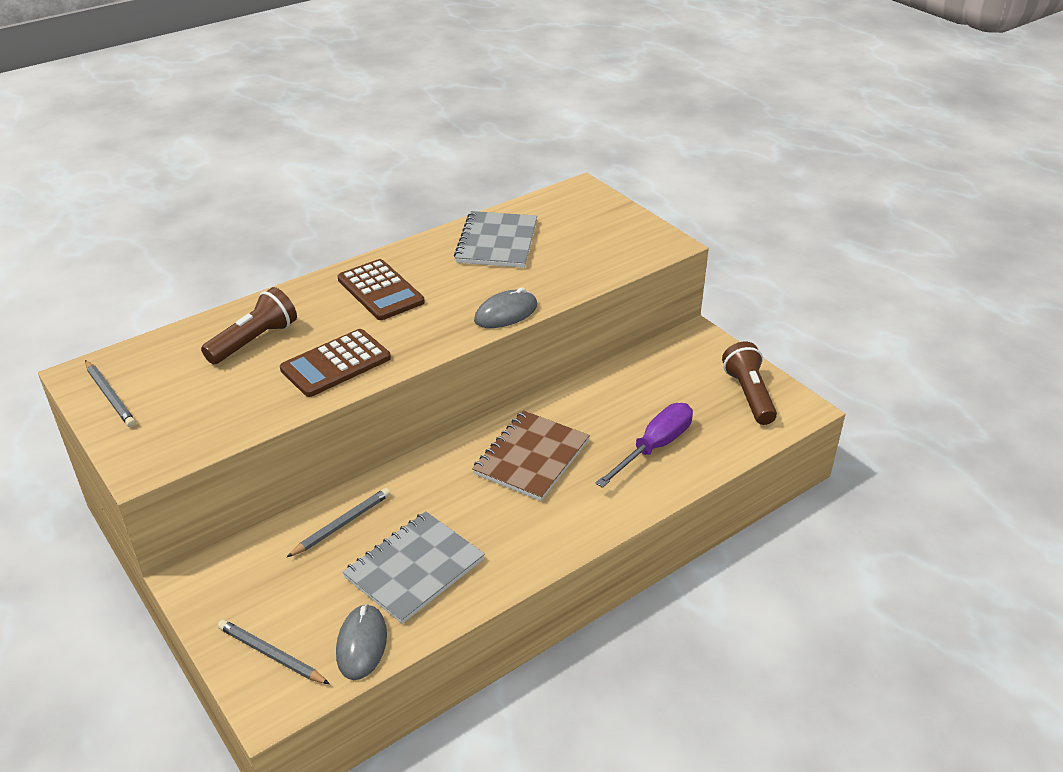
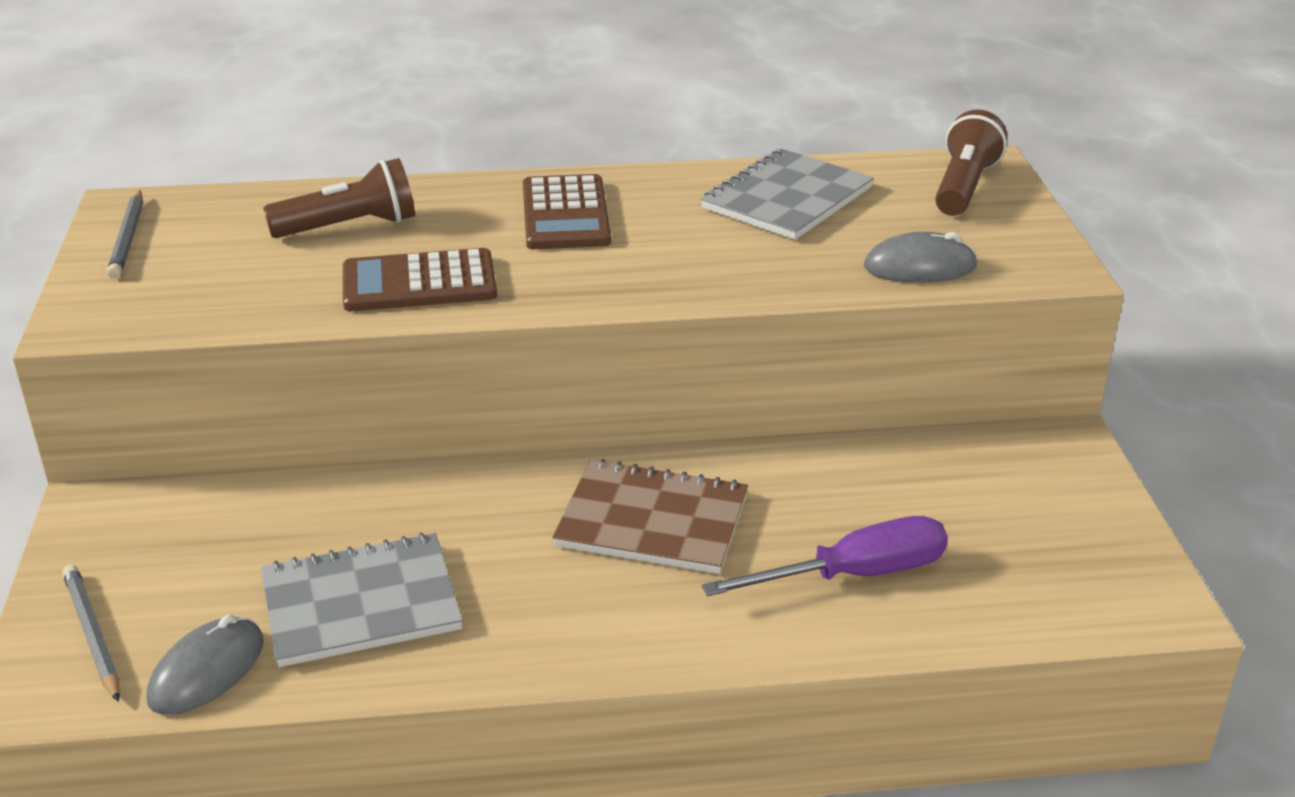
camera: 30 degrees right, 5 degrees down
(342, 524) = (323, 511): grey pencil -> none
(506, 313) = (710, 290): grey mouse -> grey mouse (920, 267)
(531, 457) = (652, 521): brown notebook -> brown notebook turned 45 degrees clockwise
(749, 394) = (1083, 555): brown flashlight -> brown flashlight (964, 187)

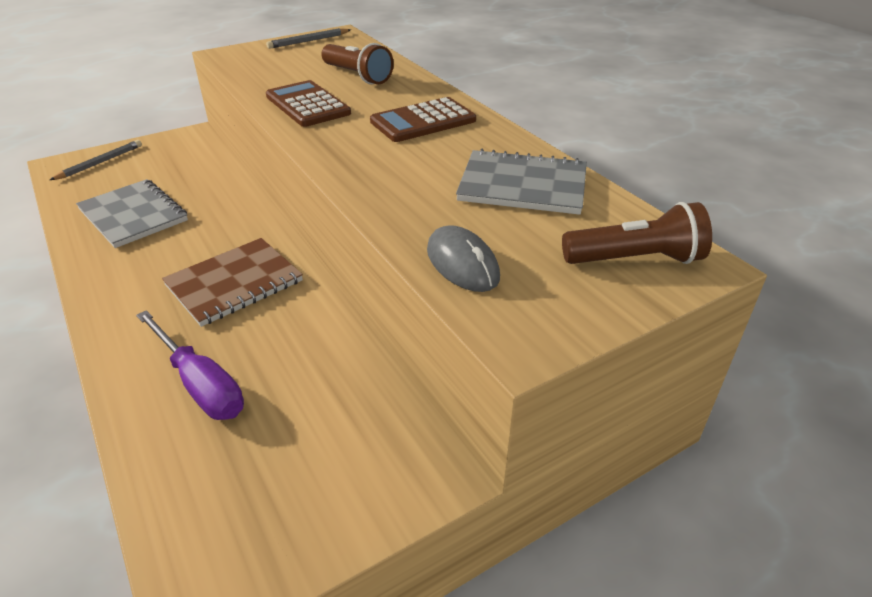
camera: 65 degrees right, 5 degrees up
(207, 671) = (77, 194): grey mouse -> none
(652, 521) = (234, 283): brown notebook -> brown notebook turned 60 degrees clockwise

